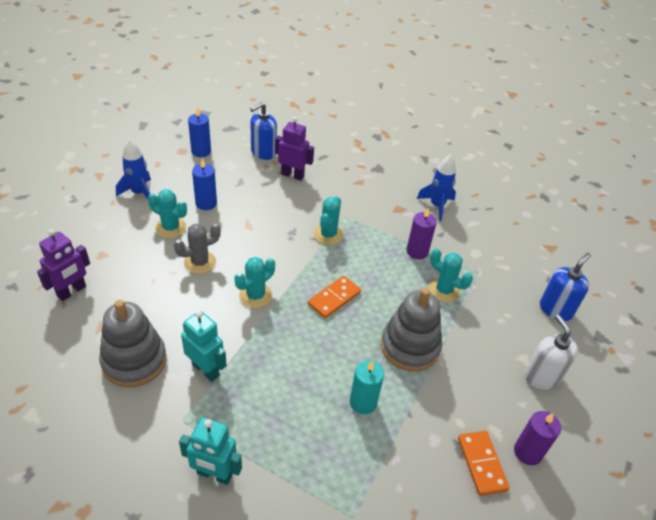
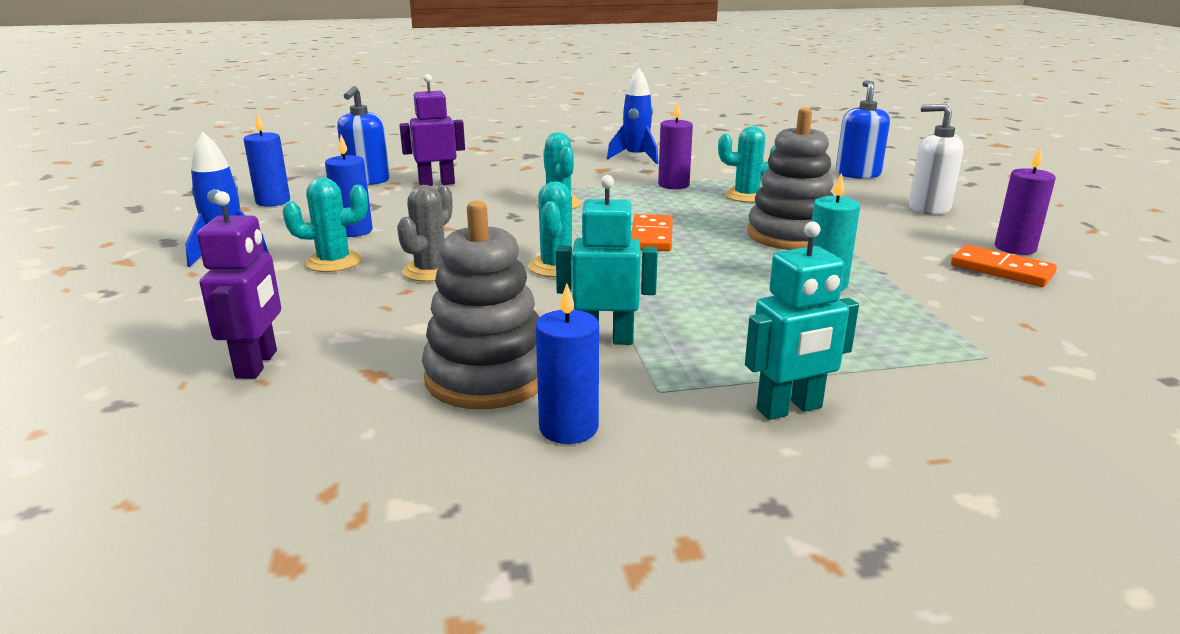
camera: 35 degrees left, 20 degrees down
(124, 416) = (568, 428): none -> blue candle

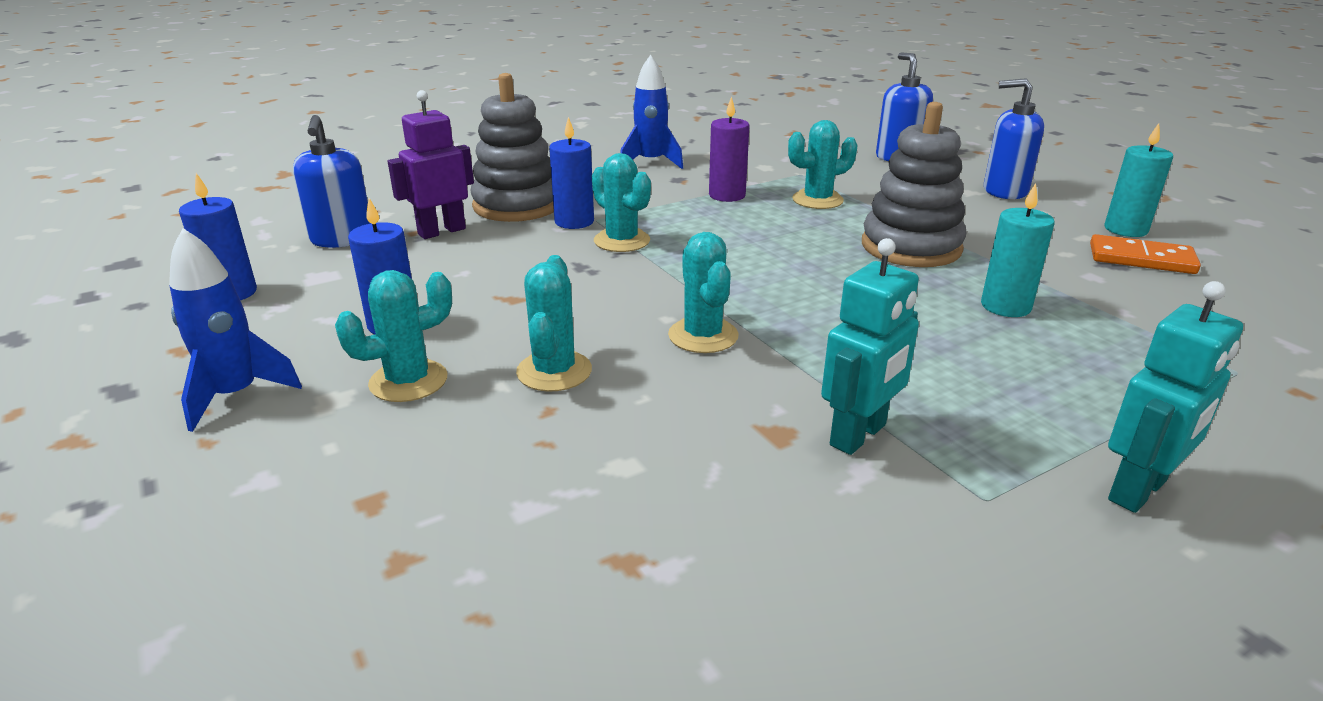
camera: 20 degrees left, 5 degrees up
(257, 364) = (447, 588): purple robot -> none
(431, 271) = (554, 371): grey cactus -> turquoise cactus
(487, 377) = (776, 529): grey stacking toy -> grey stacking toy (517, 205)
(568, 428) = (944, 586): blue candle -> blue candle (574, 222)
(605, 339) = (859, 435): turquoise robot -> turquoise robot turned 150 degrees clockwise
(651, 236) = (770, 272): orange domino -> none
(929, 208) = (1004, 191): white soap dispenser -> blue soap dispenser
(1015, 248) = (1125, 229): purple candle -> turquoise candle

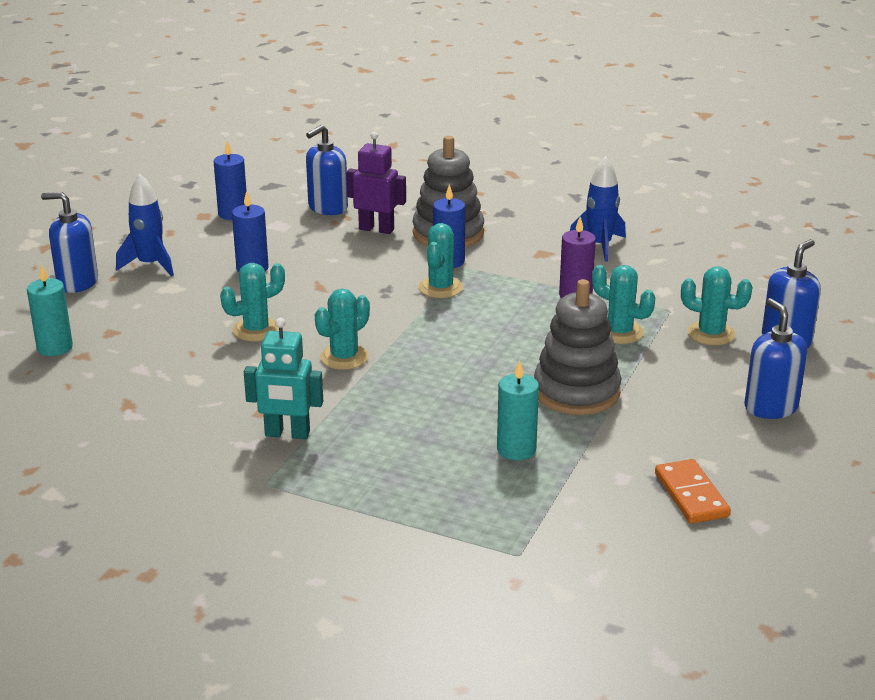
camera: 55 degrees right, 0 degrees up
(153, 483) = (77, 282): none -> blue soap dispenser
(408, 381) = (205, 297): turquoise cactus -> turquoise cactus (711, 334)
(1125, 229) = (755, 480): turquoise candle -> turquoise candle (55, 347)
(1138, 491) = (319, 530): turquoise robot -> none

